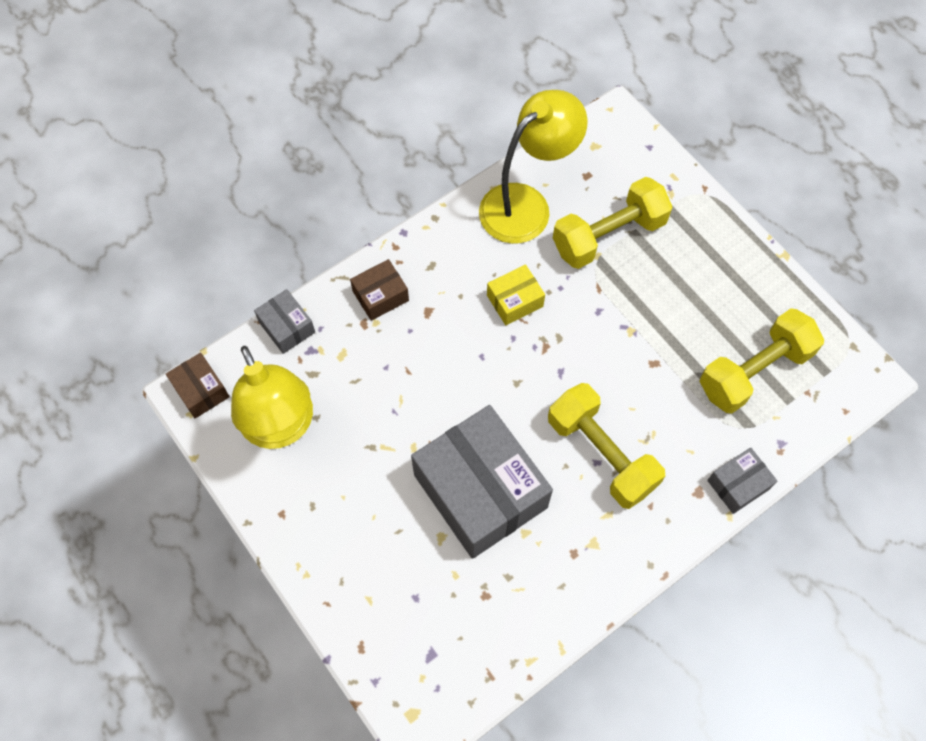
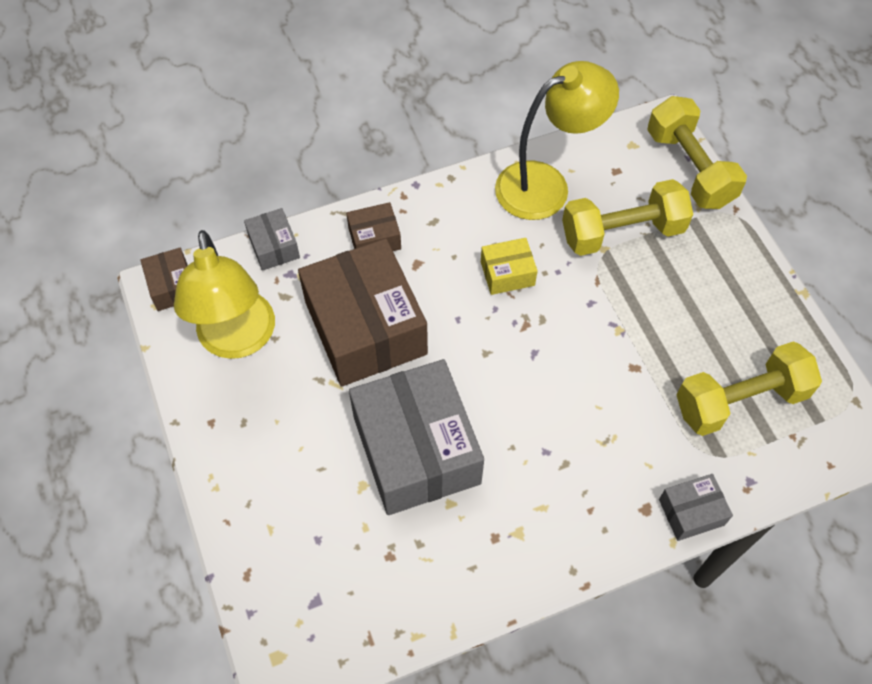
camera: 15 degrees right, 5 degrees down
(398, 386) = (365, 328): none -> brown box
(601, 454) = (553, 444): yellow dumbbell -> yellow dumbbell (689, 168)

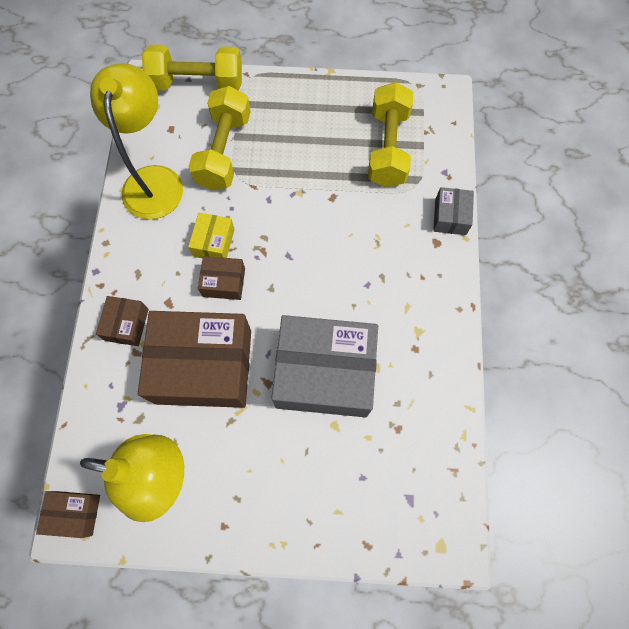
camera: 65 degrees left, 10 degrees up
(274, 247) = (86, 408): grey box -> none
(467, 304) = (224, 282): none -> brown box

